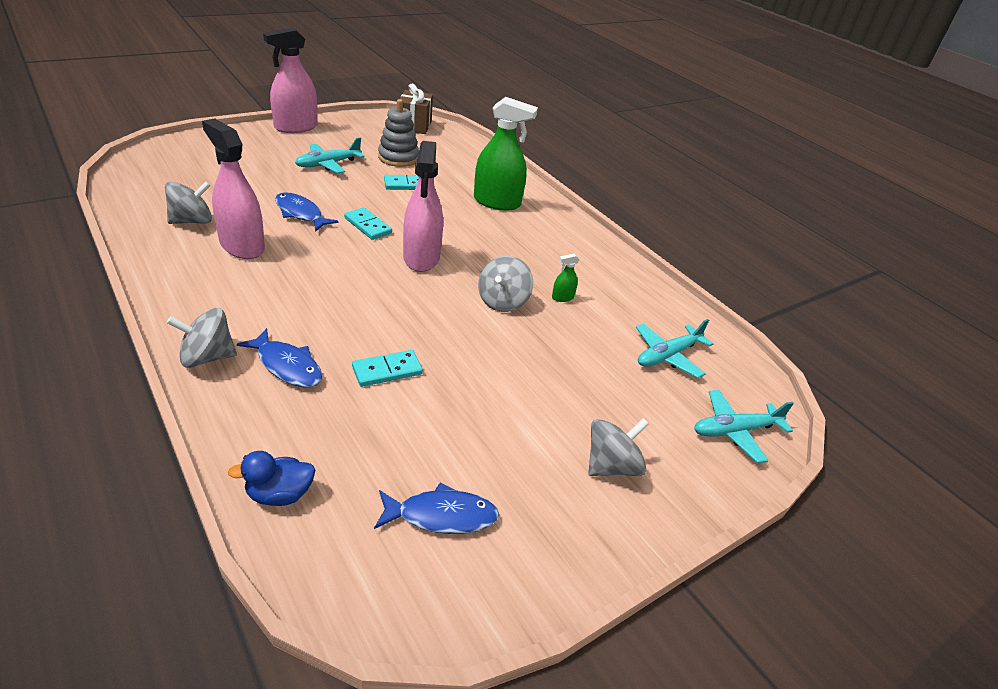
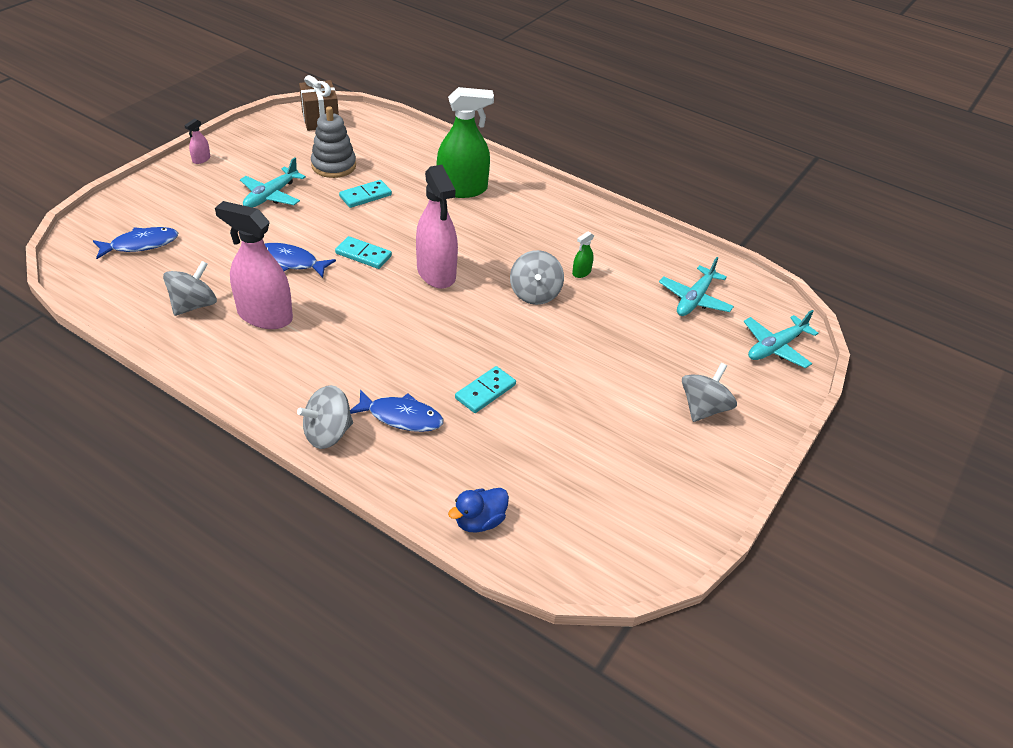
camera: 20 degrees left, 5 degrees up
(296, 127) = (201, 159): pink spray bottle -> pink spray bottle, size x0.41
(441, 516) = (608, 492): blue fish -> blue fish (140, 244)

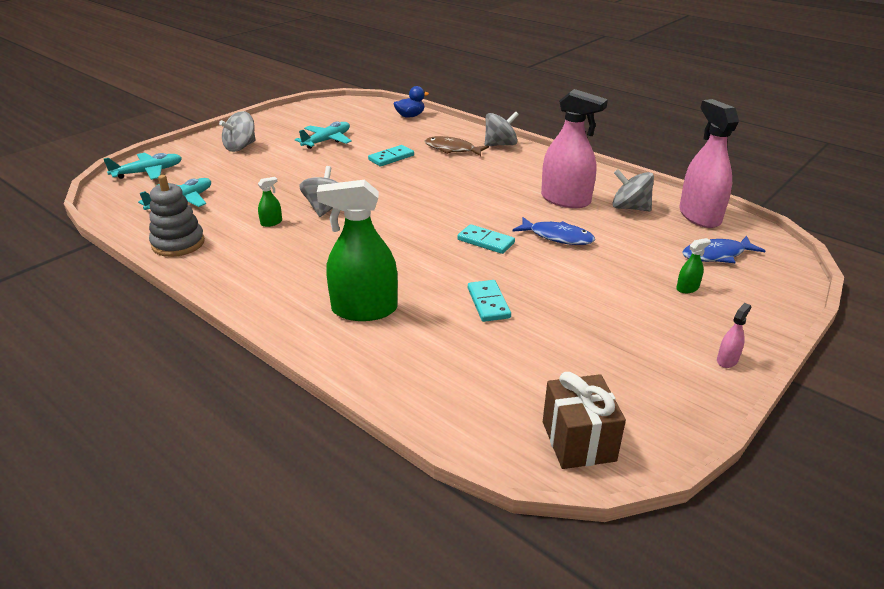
camera: 170 degrees left, 10 degrees down
(193, 211) = (687, 288): none -> green spray bottle
(194, 305) = (630, 208): grey spinning top -> grey spinning top turned 75 degrees clockwise
(271, 196) = (605, 305): turquoise plane -> turquoise plane (327, 141)
(334, 166) = (536, 347): grey stacking toy -> grey stacking toy (178, 243)
(365, 196) = (488, 303): turquoise domino -> turquoise domino turned 75 degrees counterclockwise
(401, 417) = (452, 149): blue fish -> brown fish
(436, 273) = (414, 225): pink spray bottle -> pink spray bottle (699, 216)

